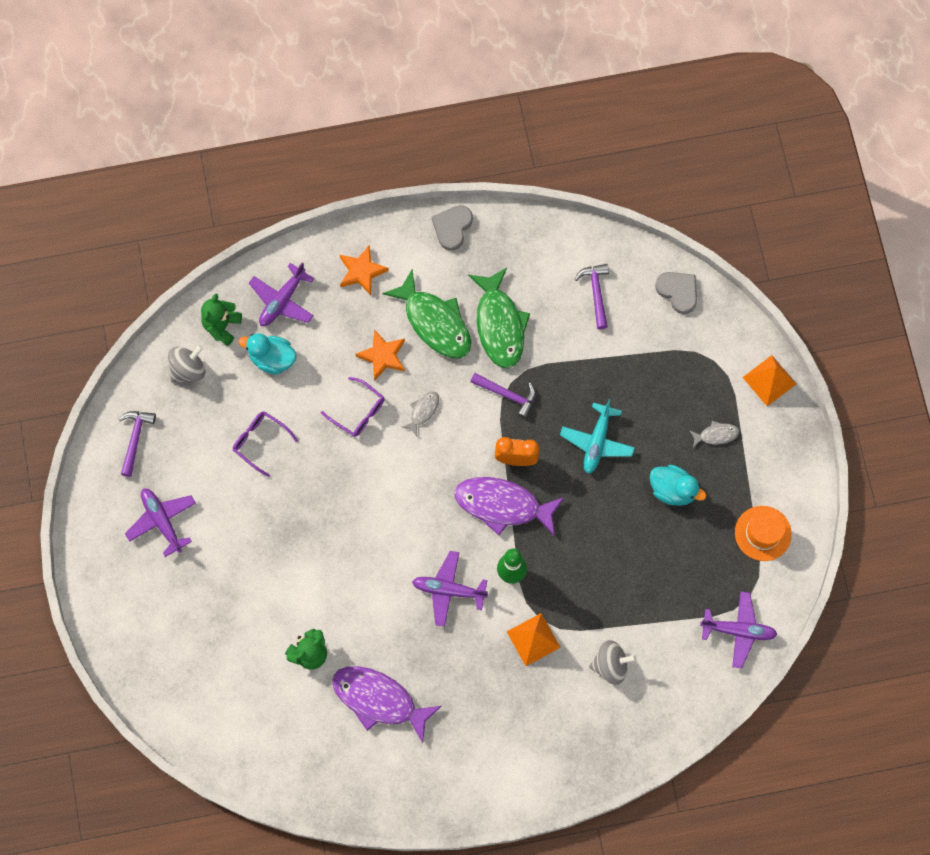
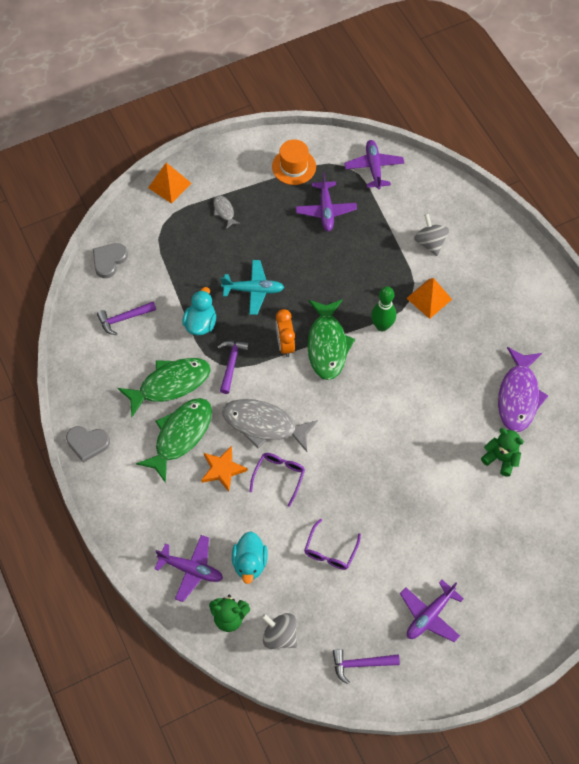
camera: 105 degrees left, 10 degrees down
(361, 271) = (146, 508): orange star -> none
(423, 411) = (264, 424): grey fish -> grey fish, size x2.17
(448, 590) = (411, 367): purple plane -> purple plane (326, 210)
(503, 505) = (327, 345): purple fish -> green fish
(673, 490) = (278, 230): turquoise duck -> turquoise duck (200, 323)

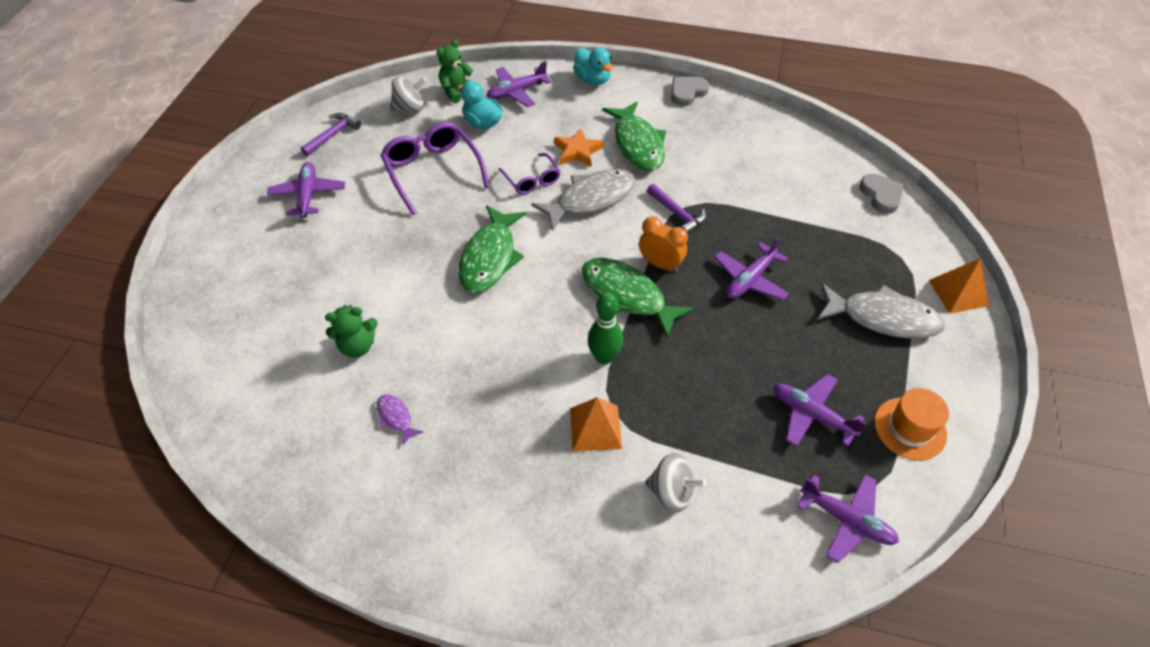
camera: 130 degrees right, 10 degrees down
(124, 318) = (798, 171): purple hammer -> none
(170, 384) = (696, 164): green fish -> green fish (490, 258)
(200, 323) = (745, 218): turquoise duck -> turquoise duck (592, 79)
(224, 211) = (883, 318): grey fish -> grey fish, size x2.17
(253, 290) = (750, 279): turquoise plane -> purple plane
(330, 551) = (432, 171): purple glasses -> purple glasses, size x1.72
(518, 396) = (396, 417): purple fish -> purple fish, size x0.46

